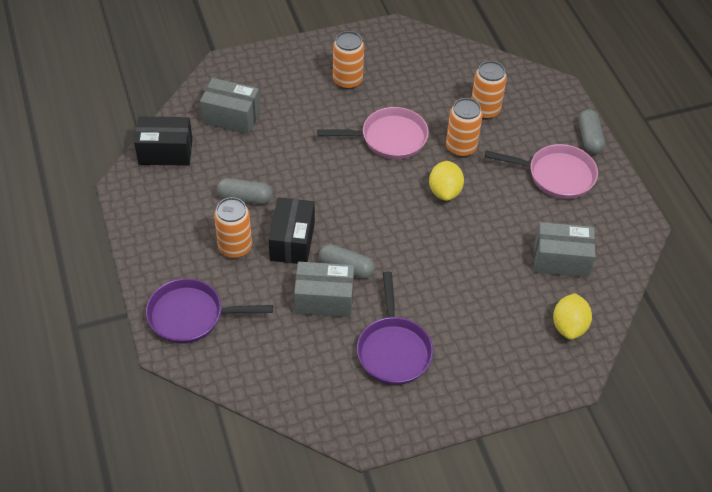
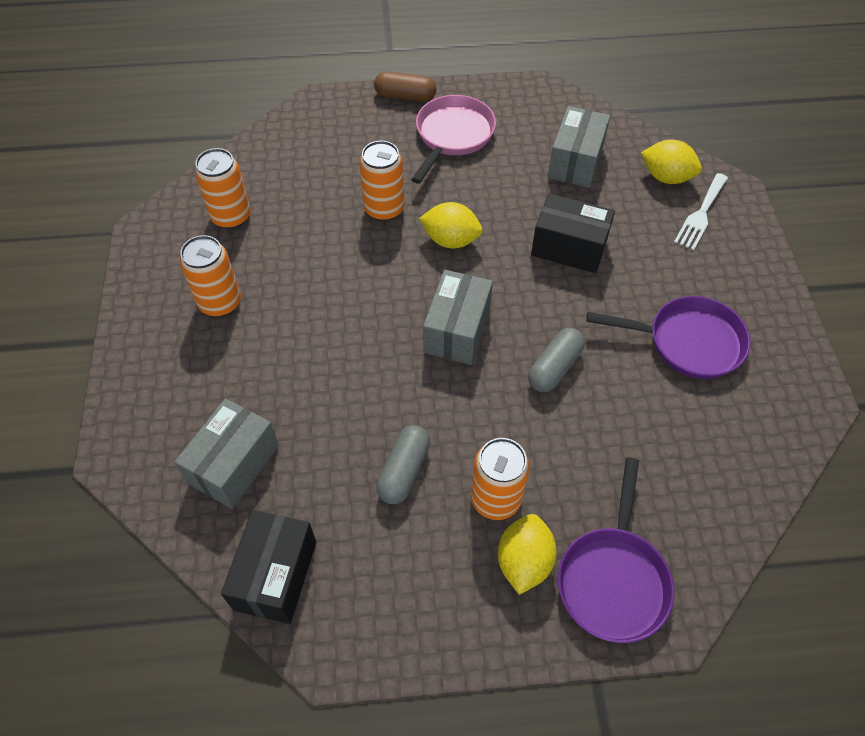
camera: 75 degrees left, 5 degrees up
(195, 267) = (524, 562): none -> yellow lemon
(292, 241) = (498, 423): black box -> black box (569, 248)
(324, 300) = (603, 402): grey box -> grey box (457, 330)
(389, 138) = (344, 277): pink pan -> none
(485, 110) = (330, 173): orange can -> orange can (231, 217)
(535, 354) = (701, 213): none -> white fork
(589, 138) = (405, 96): grey capsule -> brown capsule

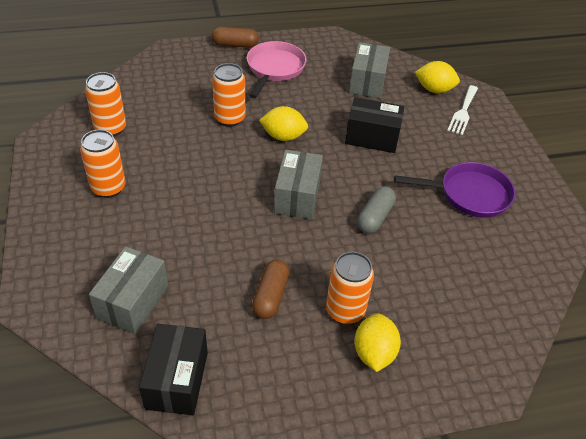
camera: 10 degrees left, 10 degrees down
(404, 471) = (270, 296): grey capsule -> brown capsule
(613, 579) = (444, 359): purple pan -> none

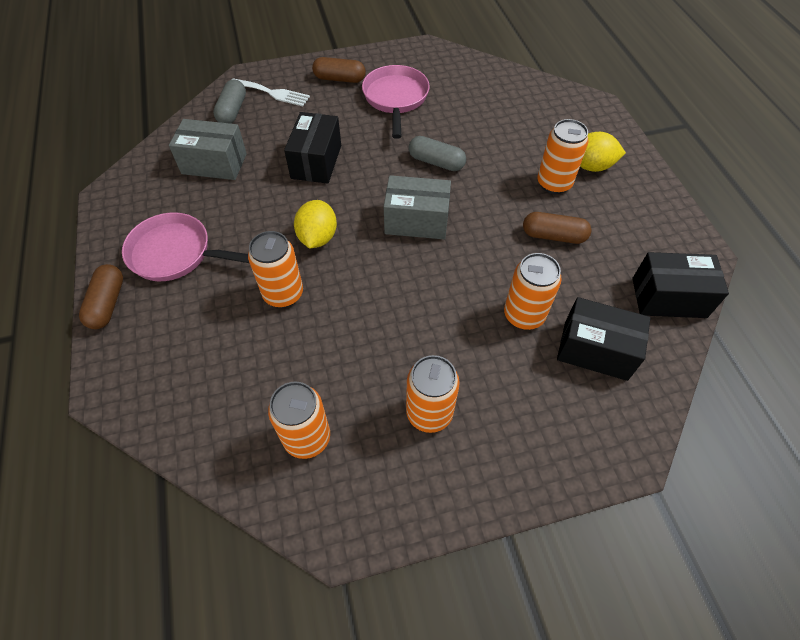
camera: 90 degrees left, 10 degrees up
(133, 301) = (595, 350): grey box -> black box
(181, 256) = (523, 315): none -> orange can
(434, 89) = (232, 111): yellow lemon -> grey capsule
(469, 194) = (396, 99): purple pan -> pink pan
(494, 155) = (339, 79): none -> brown capsule

